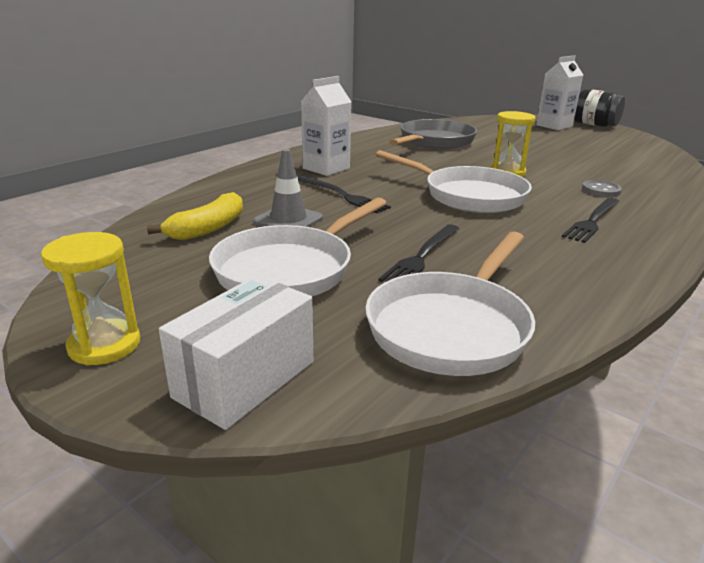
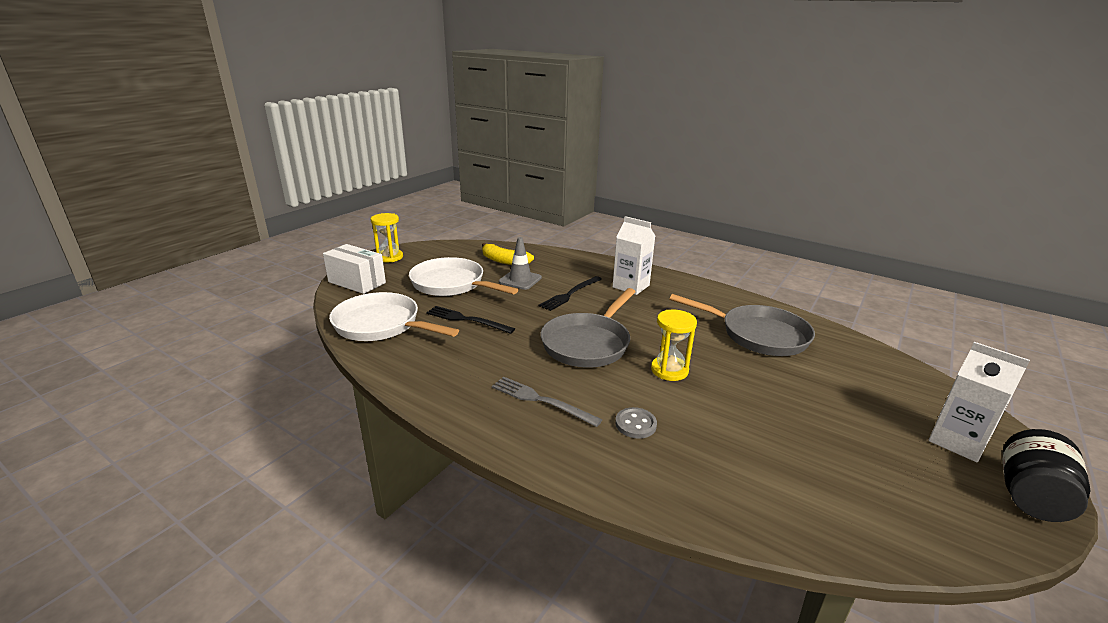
camera: 85 degrees right, 0 degrees up
(468, 196) = (588, 343): white pan -> grey pan
(592, 221) = (541, 400): black fork -> grey fork

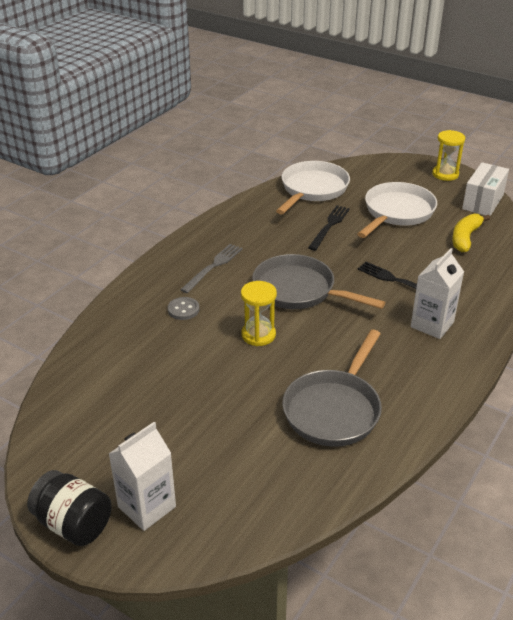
camera: 90 degrees right, 10 degrees up
(357, 282) = (384, 168): white box -> white box (482, 202)
(520, 280) = (421, 250): grey traffic cone -> none

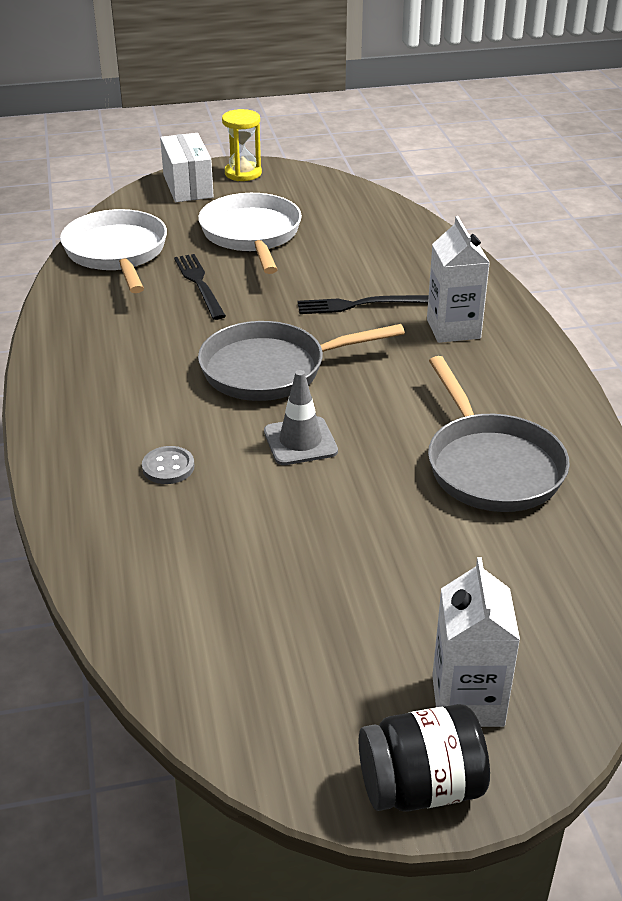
camera: 45 degrees left, 0 degrees up
(213, 267) = (128, 398): grey fork -> none
(258, 335) = (300, 441): yellow hourglass -> grey traffic cone
(465, 238) = (358, 229): yellow banana -> none
(482, 202) = (322, 185): white box -> white box (188, 186)

